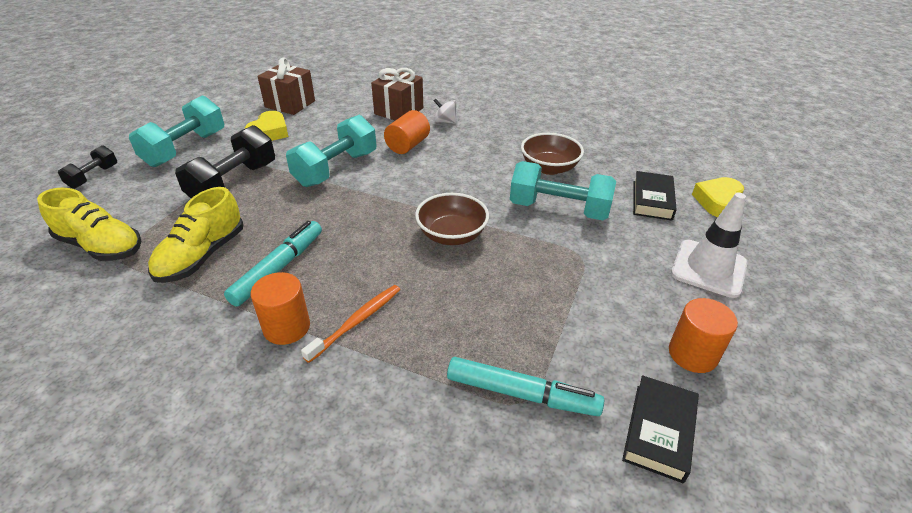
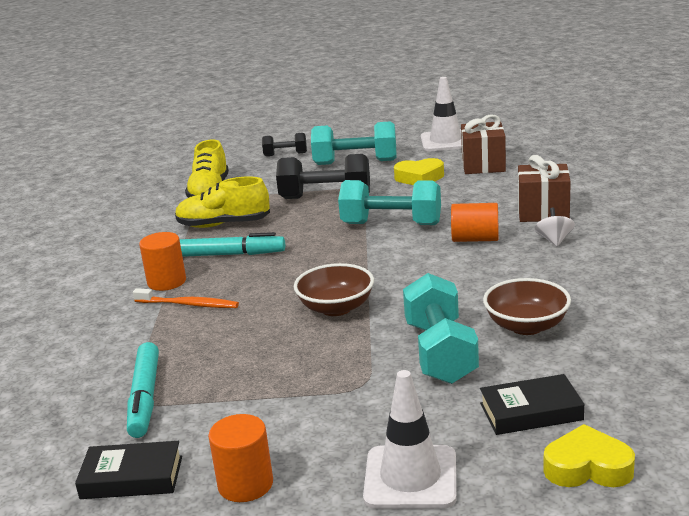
camera: 70 degrees right, 15 degrees down
(219, 102) = (445, 141): none -> white traffic cone

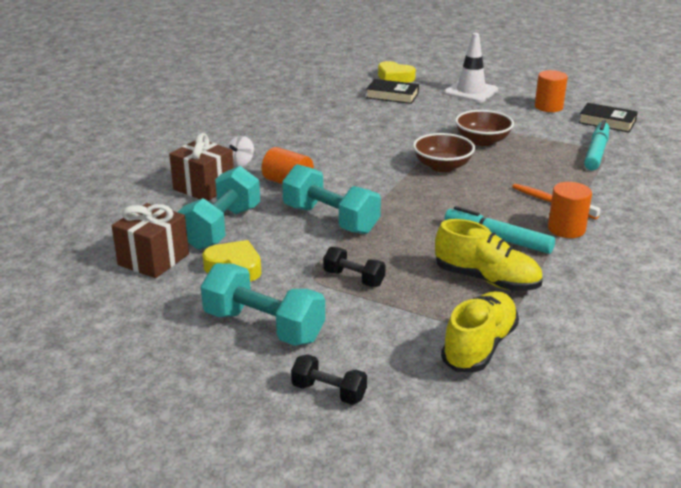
camera: 155 degrees left, 5 degrees up
(325, 197) = (354, 278): black dumbbell -> black dumbbell, size x0.54
(440, 352) = (405, 126): turquoise dumbbell -> turquoise dumbbell (222, 228)
(445, 141) = (120, 320): white traffic cone -> none
(526, 326) = (341, 124): brown bowl -> brown bowl (482, 141)

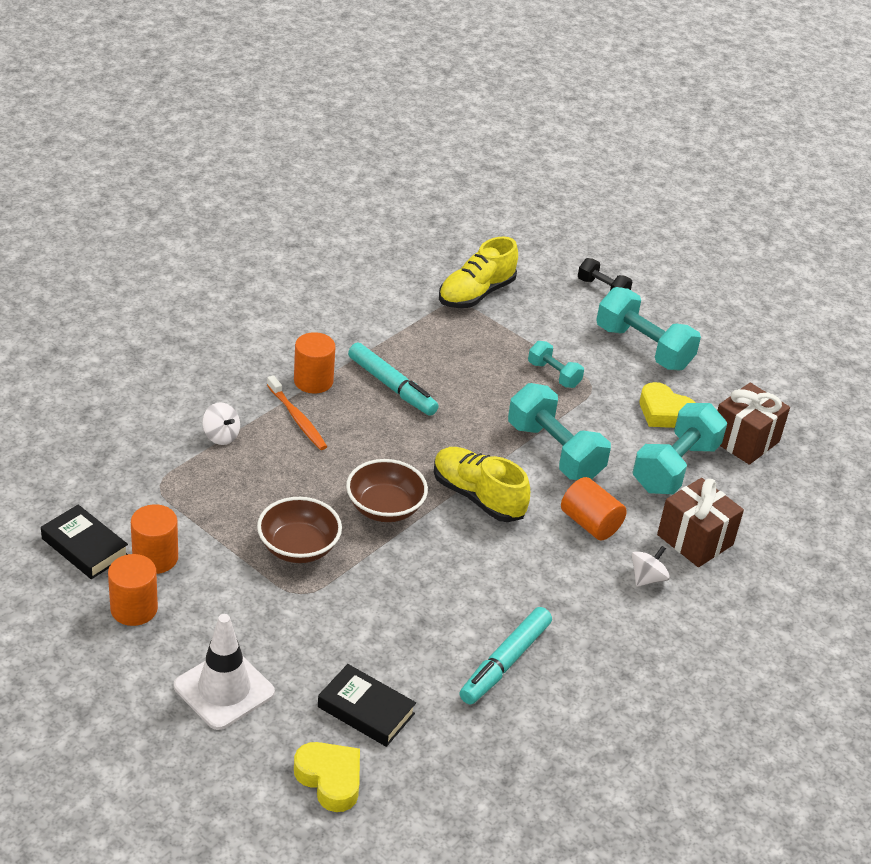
camera: 170 degrees left, 10 degrees up
(354, 278) = (554, 374): black dumbbell -> turquoise dumbbell
(486, 279) = (433, 346): yellow shoe -> yellow shoe (477, 497)
(562, 124) = (155, 558): none -> orange cylinder
(594, 182) = (221, 436): none -> white spinning top
(596, 152) = (166, 487): turquoise marker -> turquoise marker (505, 662)

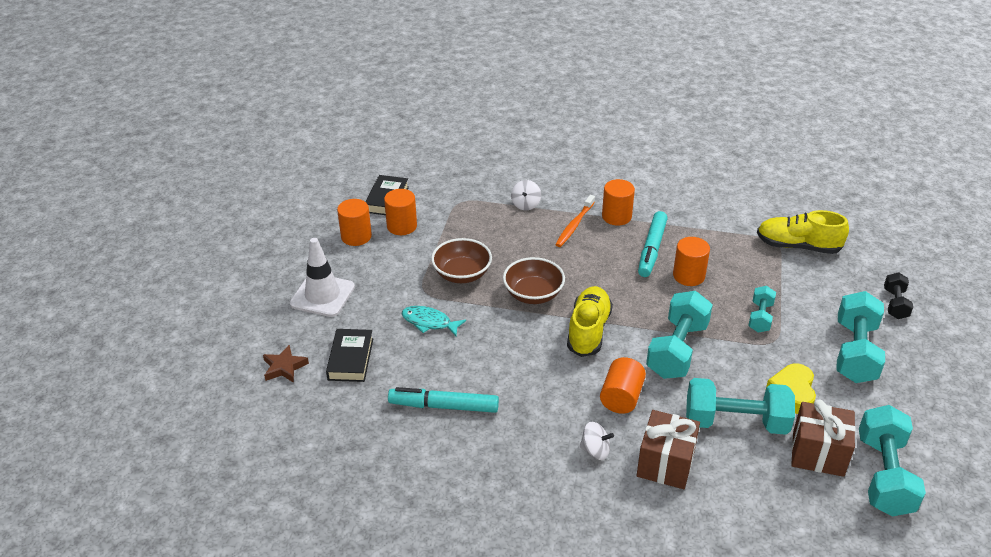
camera: 65 degrees right, 0 degrees up
(330, 779) = (284, 367): yellow heart -> brown star
(359, 613) = (429, 322): none -> turquoise fish
(455, 385) = (688, 276): none -> orange cylinder
(792, 419) = (884, 475): none -> turquoise dumbbell

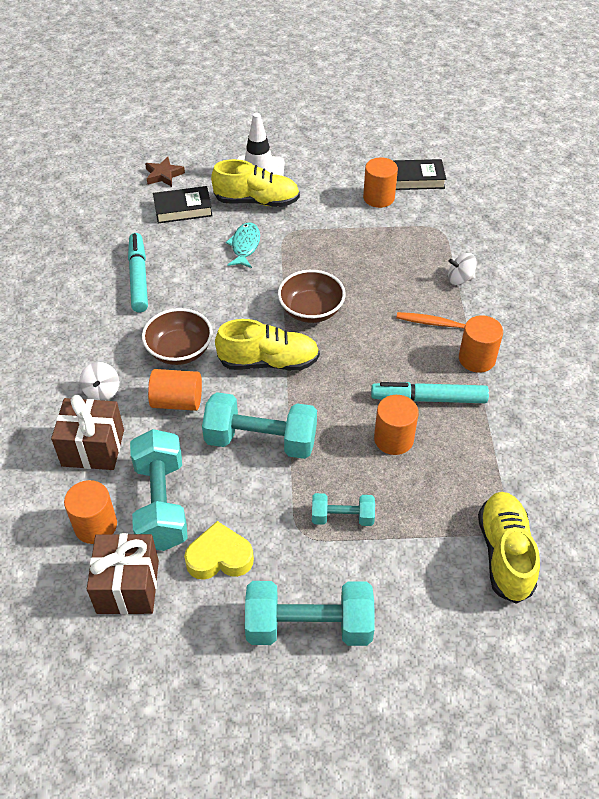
camera: 75 degrees right, 10 degrees up
(356, 236) = (349, 173): orange cylinder -> orange cylinder (95, 525)
(366, 304) = (257, 201): none -> yellow shoe
(462, 274) = (322, 253): brown bowl -> brown bowl (179, 351)
(884, 475) = (104, 657): turquoise dumbbell -> none
(895, 304) = (425, 679): black dumbbell -> none

